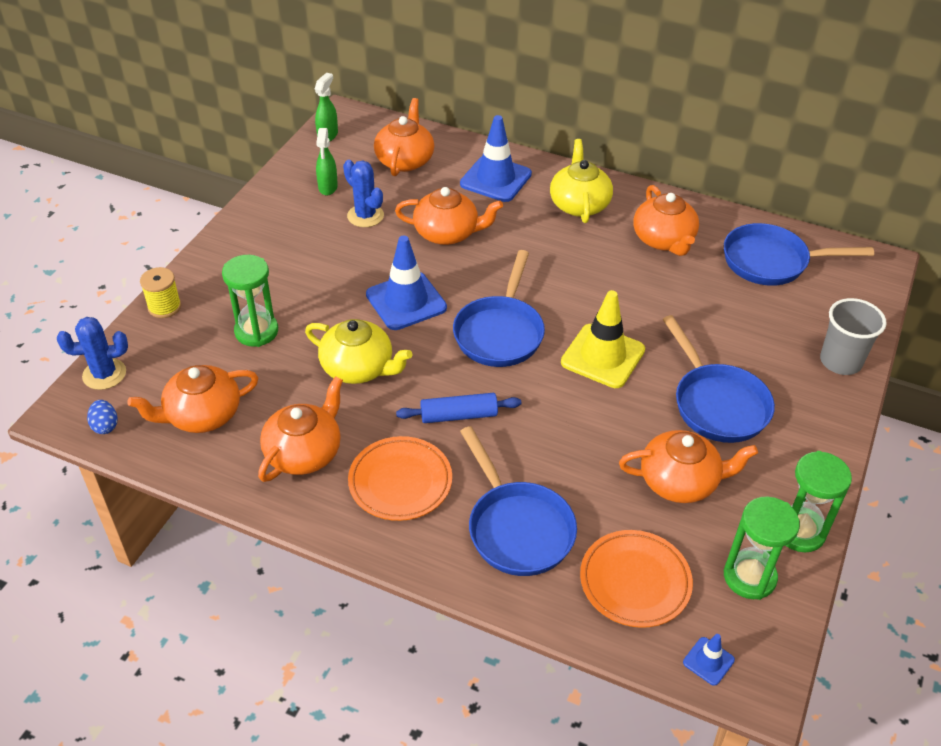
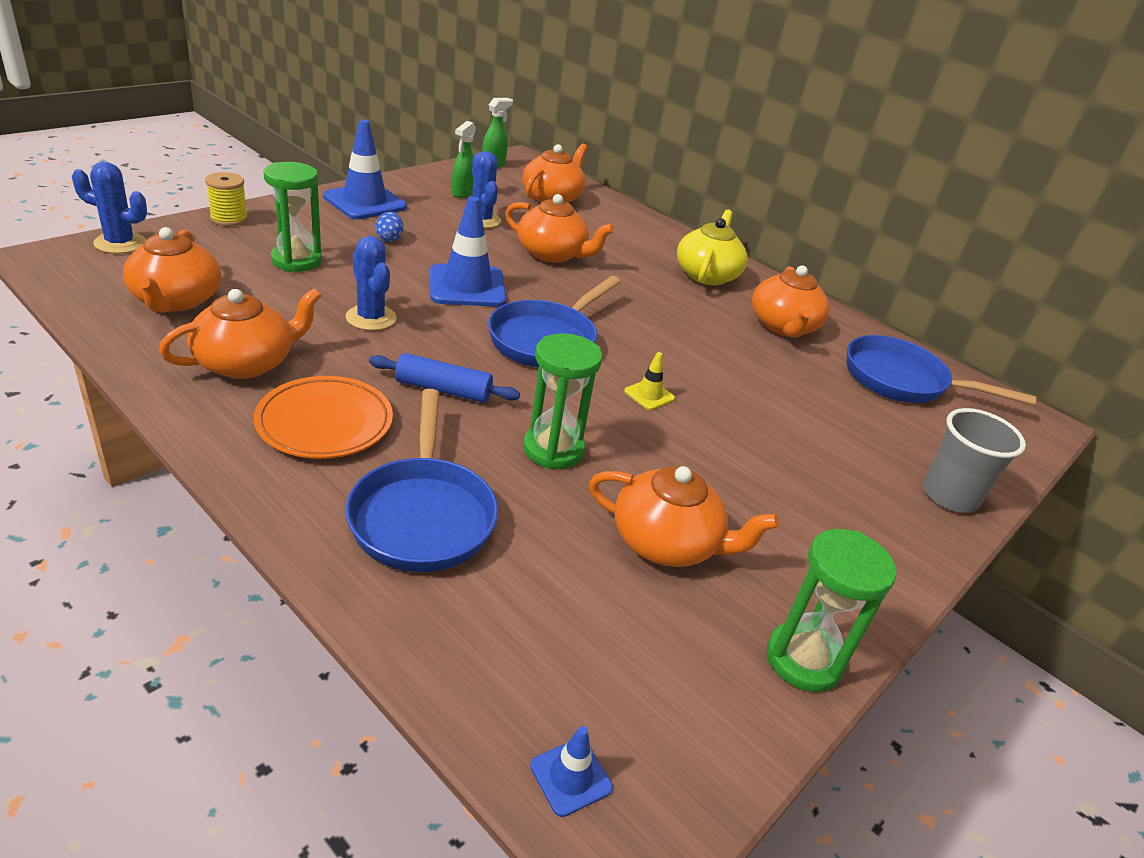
camera: 15 degrees right, 10 degrees down
(105, 426) = (75, 277): blue egg -> blue egg (389, 238)
(202, 415) = (176, 300): orange teapot -> orange teapot turned 90 degrees counterclockwise
(358, 368) = (371, 318): yellow teapot -> blue cactus
(495, 179) = (632, 234): blue traffic cone -> blue traffic cone (365, 202)
(603, 356) = (649, 395): yellow traffic cone -> yellow traffic cone, size x0.47
(635, 581) = (531, 631): orange plate -> none
(717, 403) = (763, 482): blue pan -> none
(749, 577) = (699, 688): green hourglass -> green hourglass (553, 449)

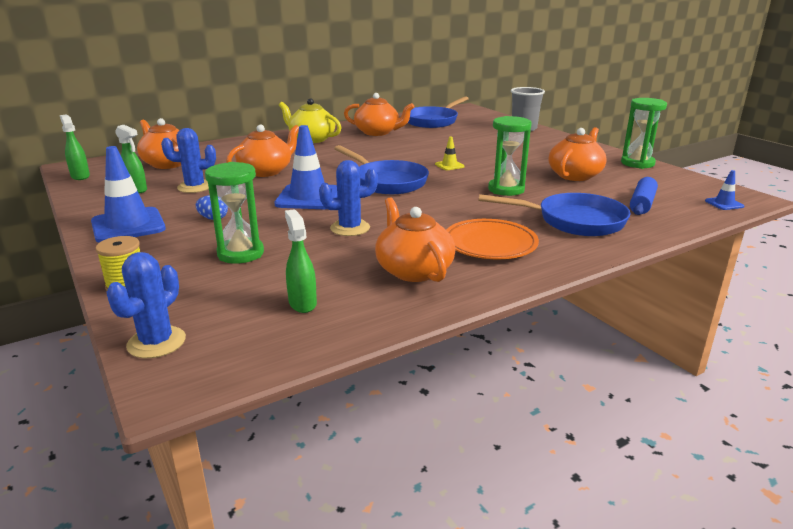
camera: 70 degrees left, 10 degrees down
(176, 300) = (302, 303): orange teapot -> green spray bottle
(443, 389) = (447, 211): blue rolling pin -> blue rolling pin (642, 204)

